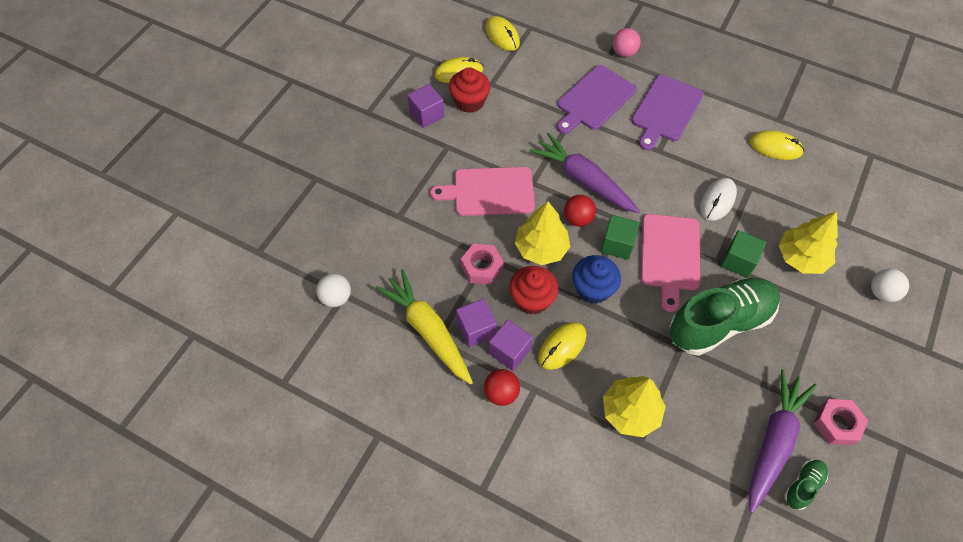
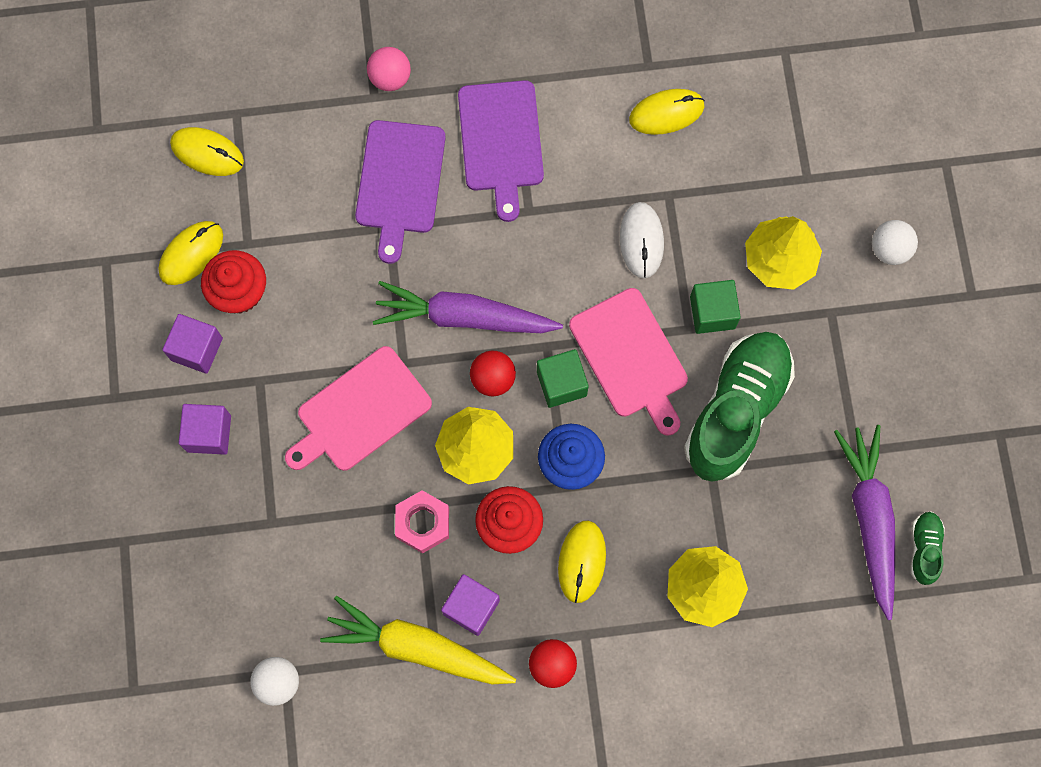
camera: 35 degrees left, 15 degrees up
(509, 351) = (527, 608): purple cube -> purple cube (209, 433)
(837, 424) = (922, 452): pink nut -> none

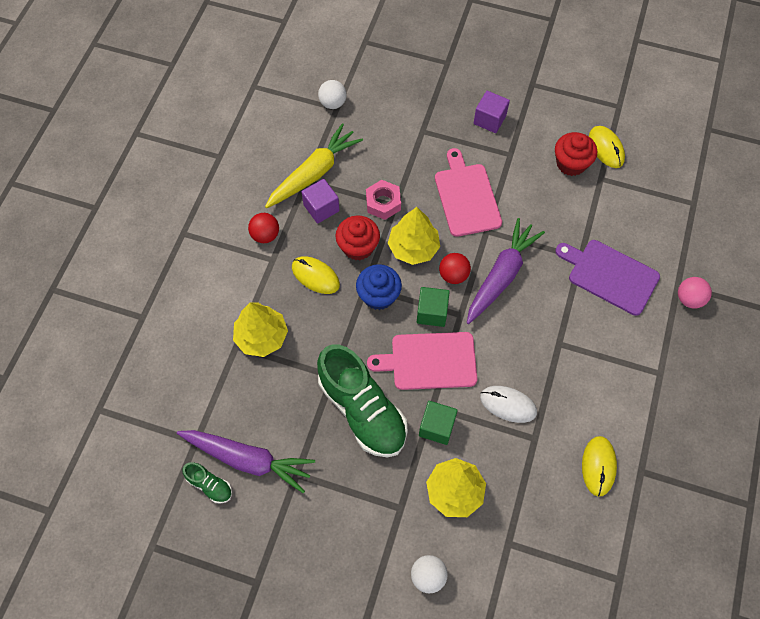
camera: 115 degrees right, 10 degrees down
(197, 349) = (544, 131): purple cube -> none
(207, 153) = (671, 178): yellow mouse -> none
(501, 141) = (617, 347): purple cutting board -> none

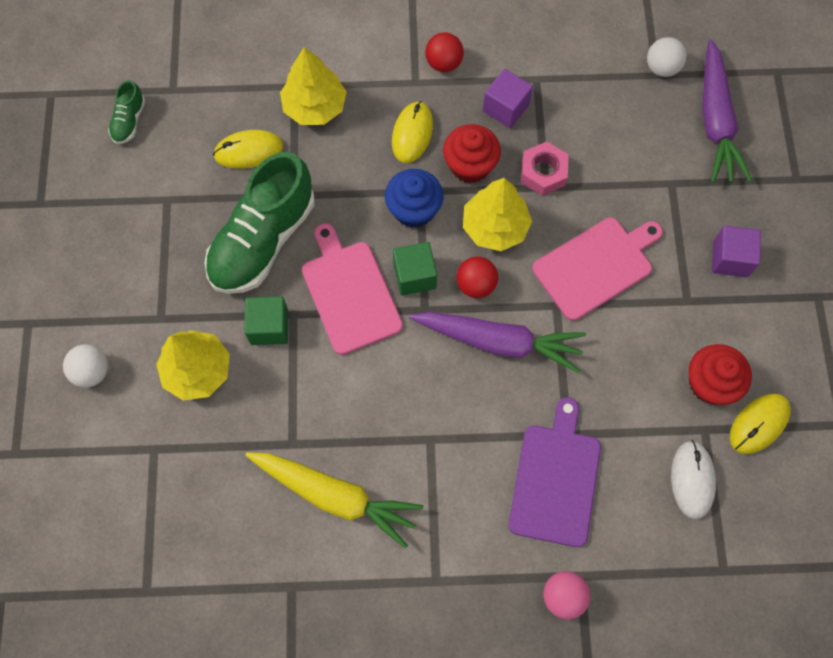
camera: 70 degrees right, 5 degrees up
(248, 459) = (168, 146): purple carrot -> purple carrot (715, 121)
(314, 173) = (551, 83): yellow carrot -> yellow carrot (335, 496)
(508, 404) = (325, 400): white mouse -> white mouse (692, 480)
(598, 466) = (281, 531): yellow mouse -> yellow mouse (248, 151)

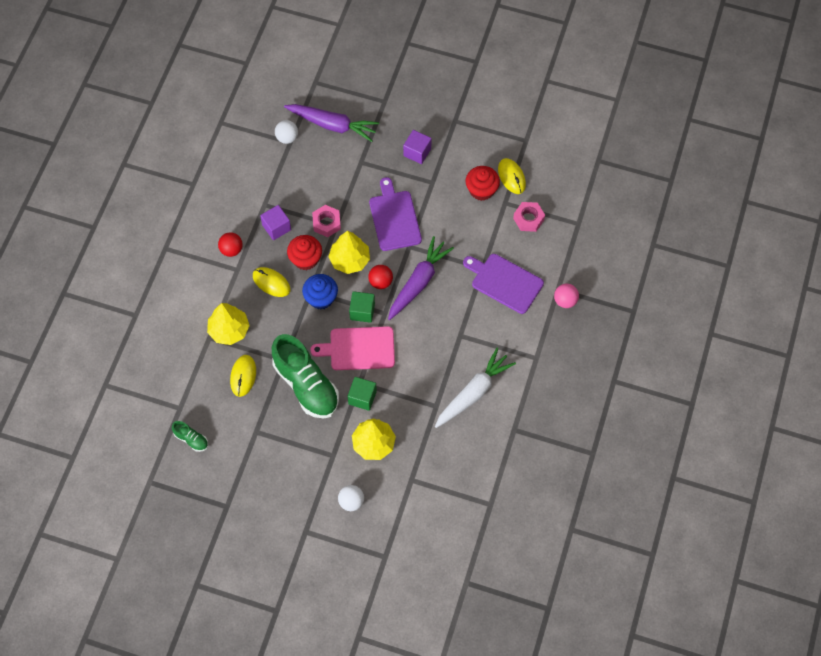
camera: 70 degrees left, 5 degrees down
(335, 496) = (473, 392): yellow carrot -> white carrot
(596, 266) = (394, 218): pink cutting board -> purple cutting board
(692, 480) = (528, 219): white mouse -> pink nut

